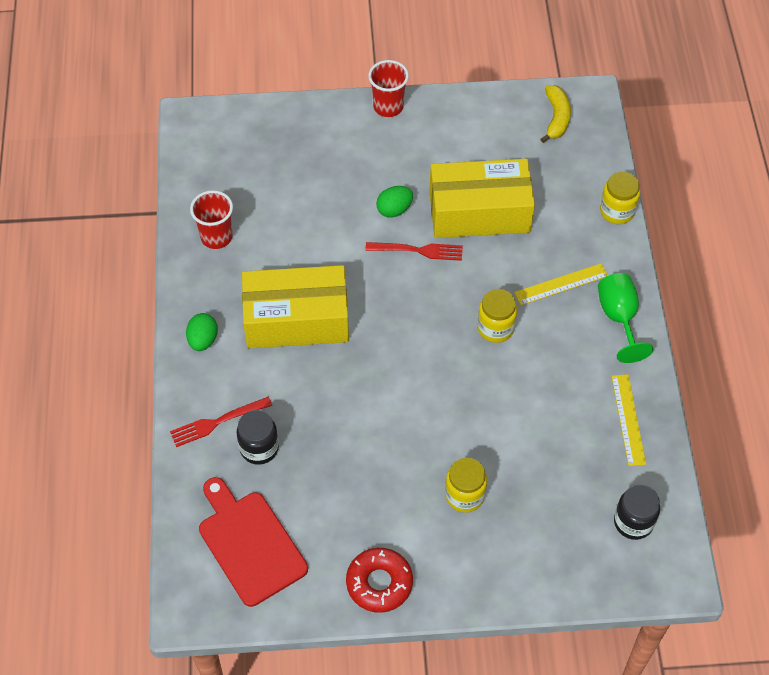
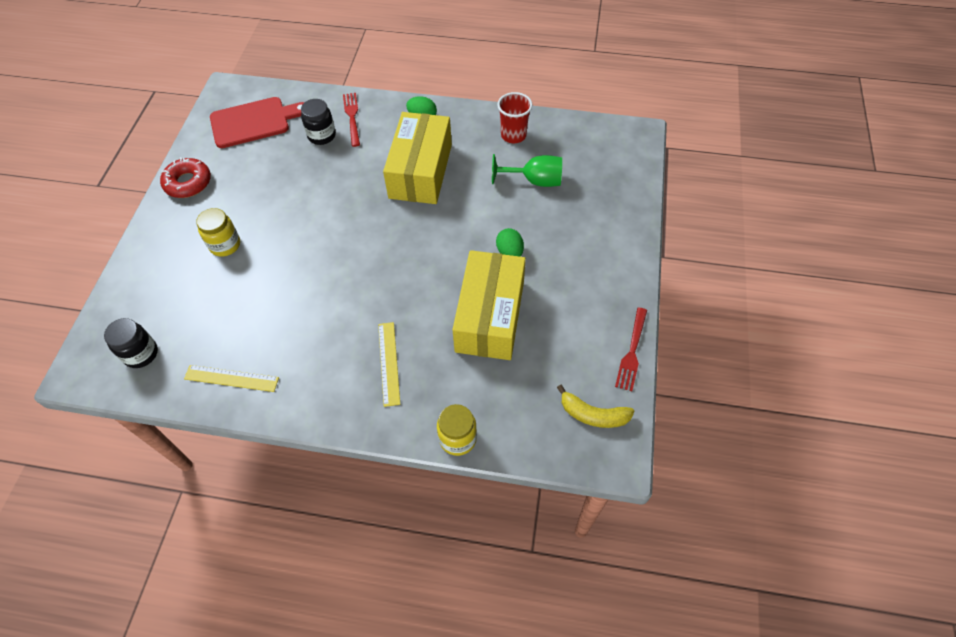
camera: 105 degrees right, 0 degrees up
(388, 107) = (631, 270): red cup -> none
(418, 250) = (461, 261): red fork -> red fork (632, 351)
(495, 328) = (362, 300): yellow jar -> none
(619, 318) = (335, 402): green goblet -> green goblet (534, 181)

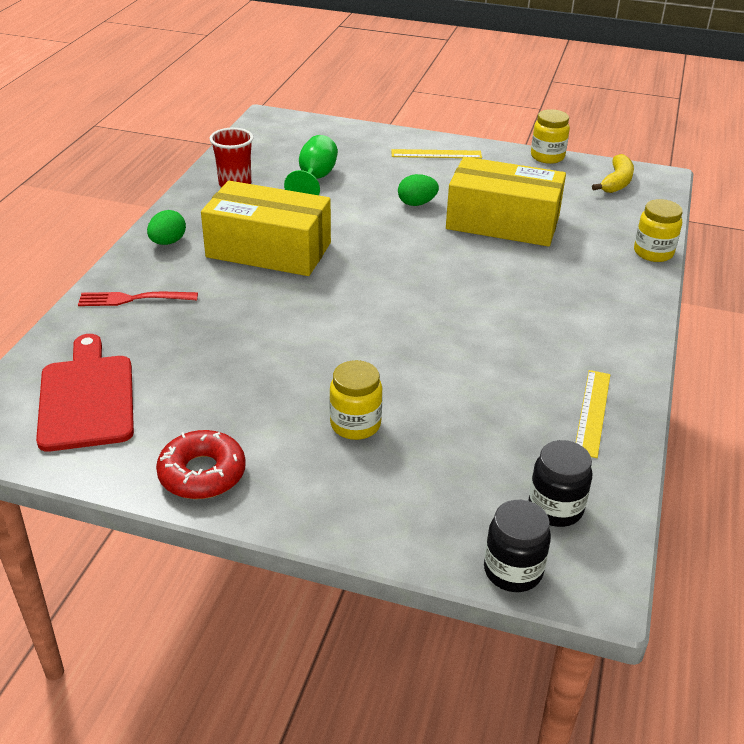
camera: 85 degrees left, 20 degrees down
(322, 136) = (159, 328): black jar -> black jar (513, 571)
(389, 363) = (564, 289): yellow ruler -> yellow ruler (436, 154)
(632, 351) = (547, 157): red fork -> yellow jar

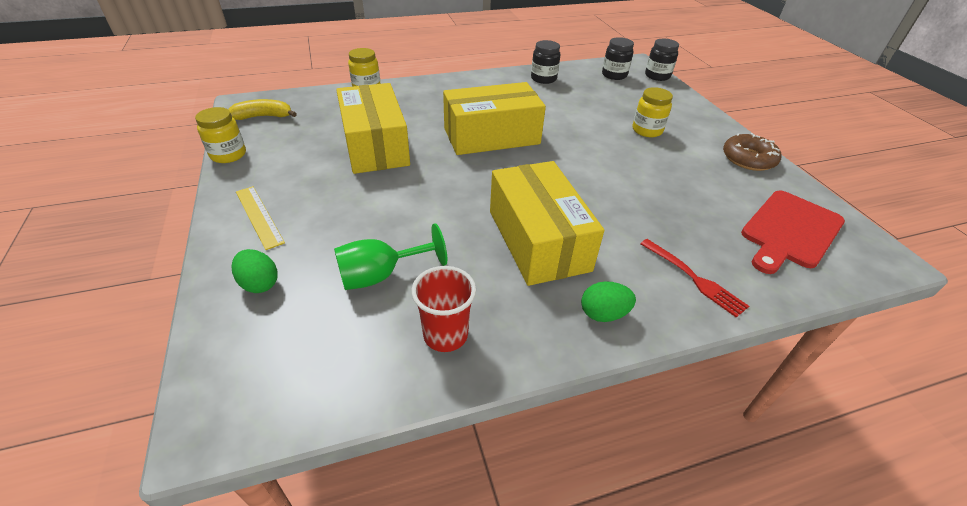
camera: 125 degrees left, 5 degrees up
(202, 473) = (748, 159): red donut -> brown donut
(417, 203) = (378, 192): green egg -> green egg (259, 283)
(458, 294) = (491, 136): none -> yellow box
(593, 412) = (543, 79): yellow ruler -> black jar

